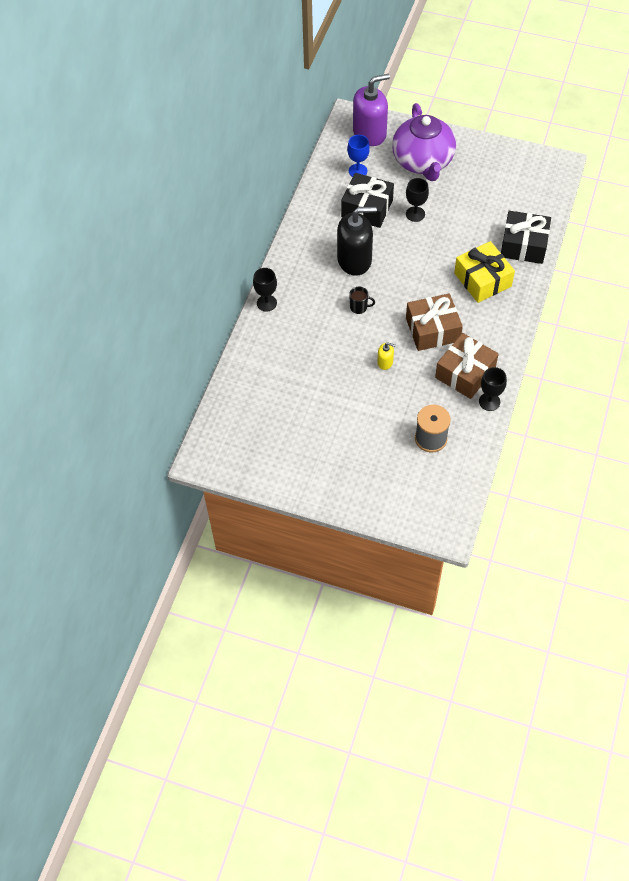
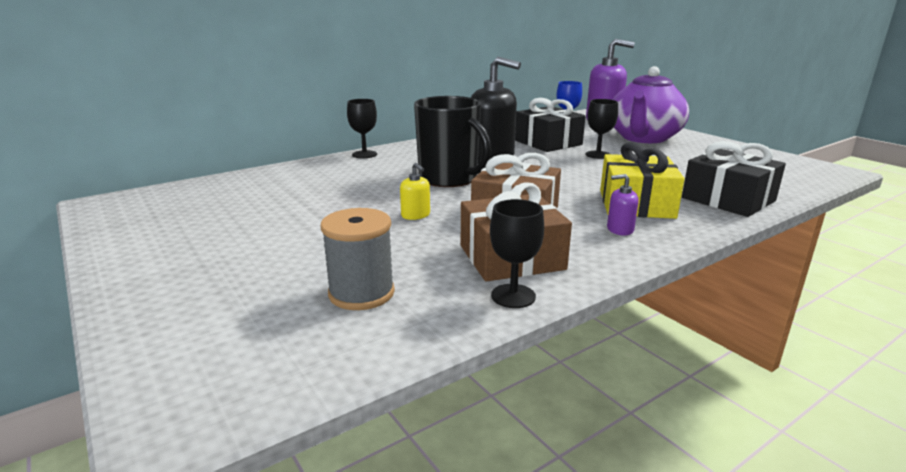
camera: 35 degrees right, 35 degrees down
(359, 307) = (449, 179): black mug -> black mug, size x2.45
(492, 315) = (620, 229): none -> purple soap dispenser

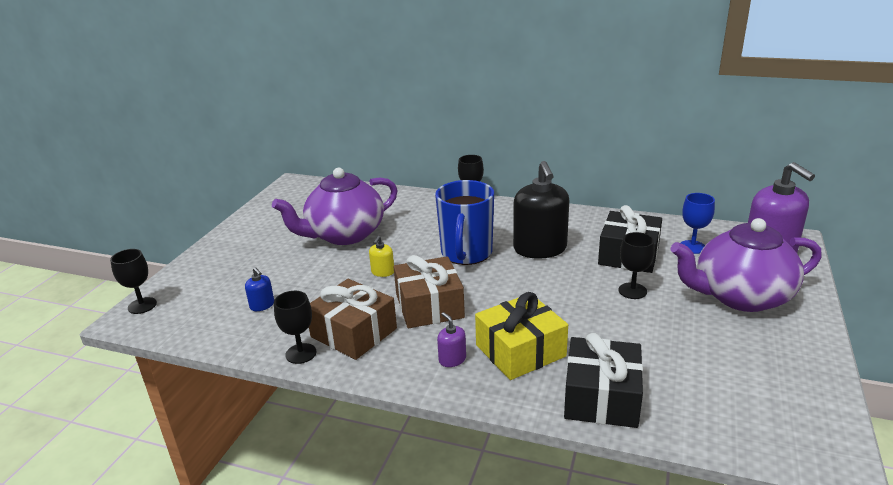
camera: 55 degrees right, 5 degrees up
(162, 398) = (142, 305): none -> black goblet
(298, 211) = (344, 235): none -> purple teapot
(361, 293) = (262, 305): grey spool -> blue soap dispenser
(449, 179) = (466, 253): black mug -> blue mug

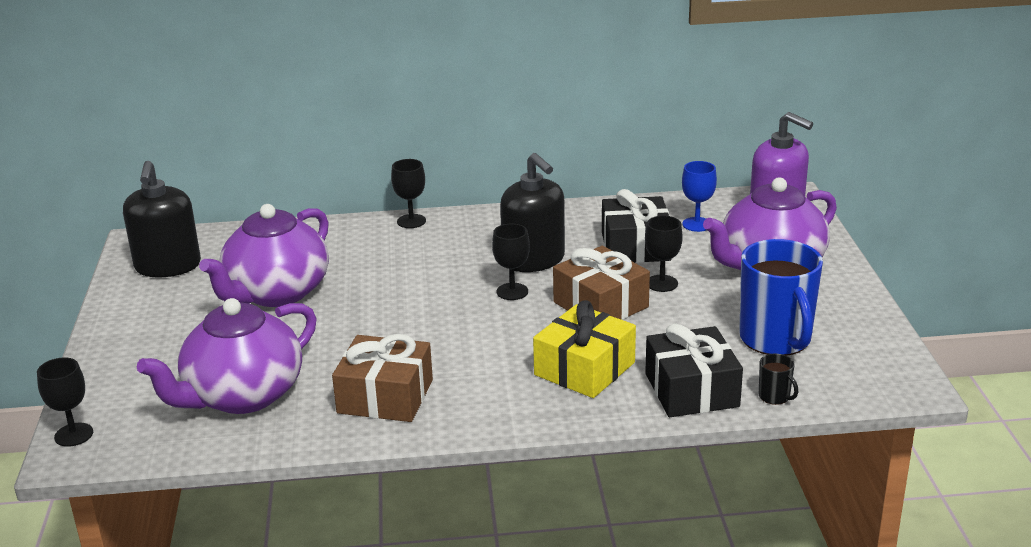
camera: 25 degrees left, 0 degrees up
(262, 305) = (242, 396): blue soap dispenser -> purple teapot
(295, 202) = (168, 266): none -> black soap dispenser
(301, 353) = (340, 432): black goblet -> black goblet (512, 291)
(383, 272) = (365, 325): yellow soap dispenser -> none
(429, 306) = (451, 349): brown gift -> brown gift (601, 304)
(452, 359) = (519, 395): purple soap dispenser -> none
(466, 253) = (451, 283): blue mug -> blue mug (776, 339)
(678, 427) = (775, 397): none -> black mug

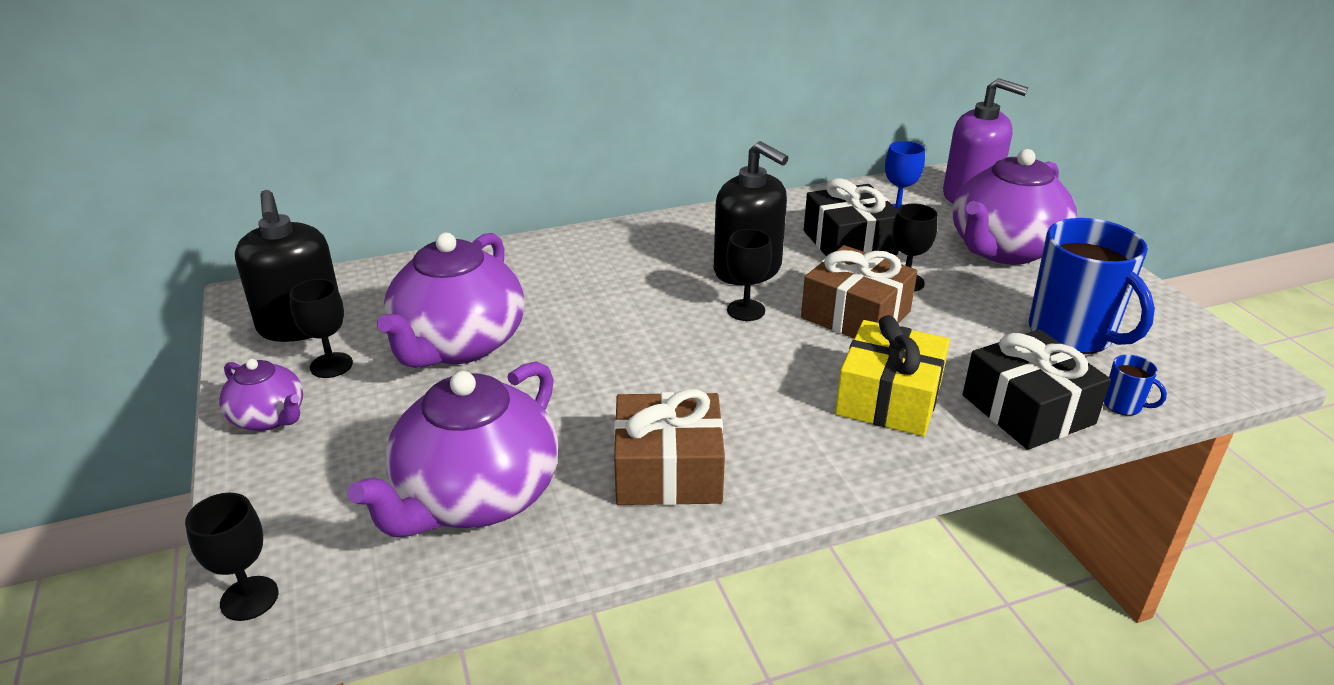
camera: 15 degrees left, 5 degrees up
(123, 328) = (269, 418): none -> purple teapot
(411, 221) = (582, 238): black goblet -> black goblet (331, 365)
(775, 397) = (1123, 405): black mug -> blue mug

